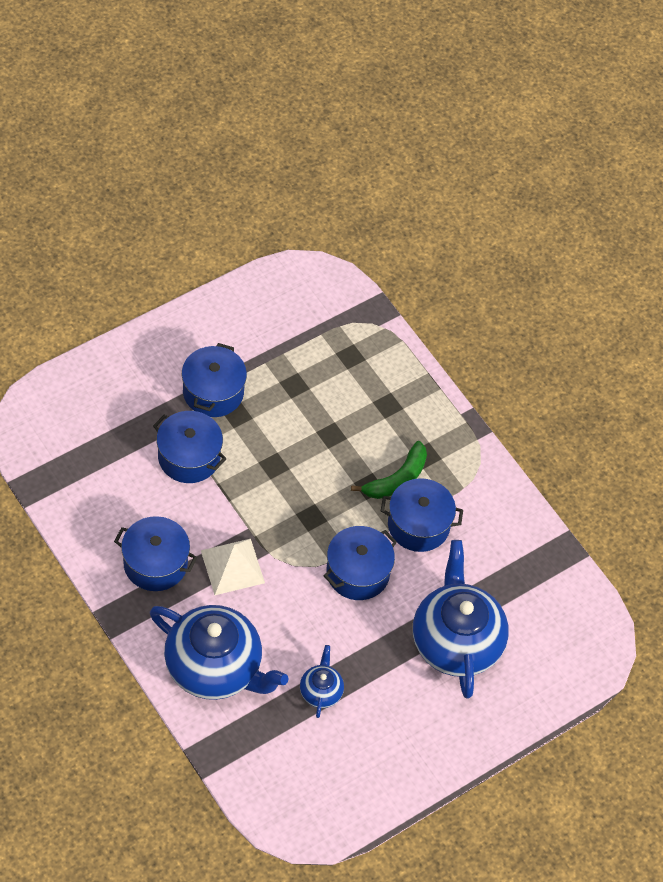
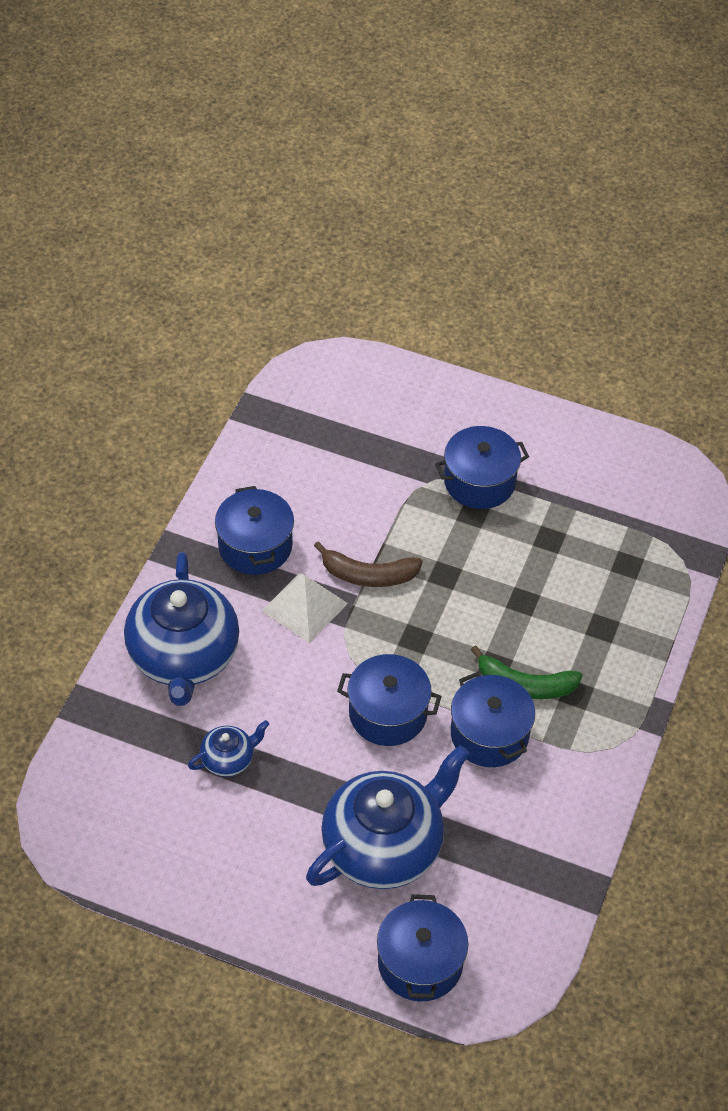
camera: 60 degrees right, 5 degrees down
(189, 457) = (391, 505): blue pot -> blue pot (420, 963)
(237, 510) = (368, 575): none -> brown banana

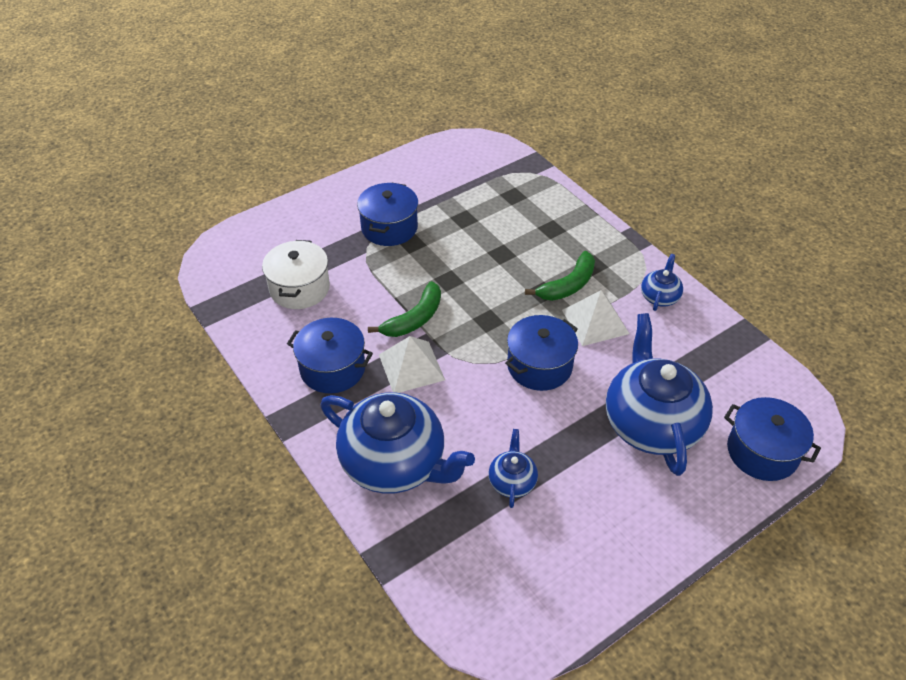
camera: 55 degrees left, 5 degrees down
(334, 459) = (299, 288): none -> white pot
(368, 575) = (414, 319): brown banana -> green banana
(489, 734) = (595, 321): blue pot -> white pyramid
(577, 779) = (659, 297): none -> blue teapot

